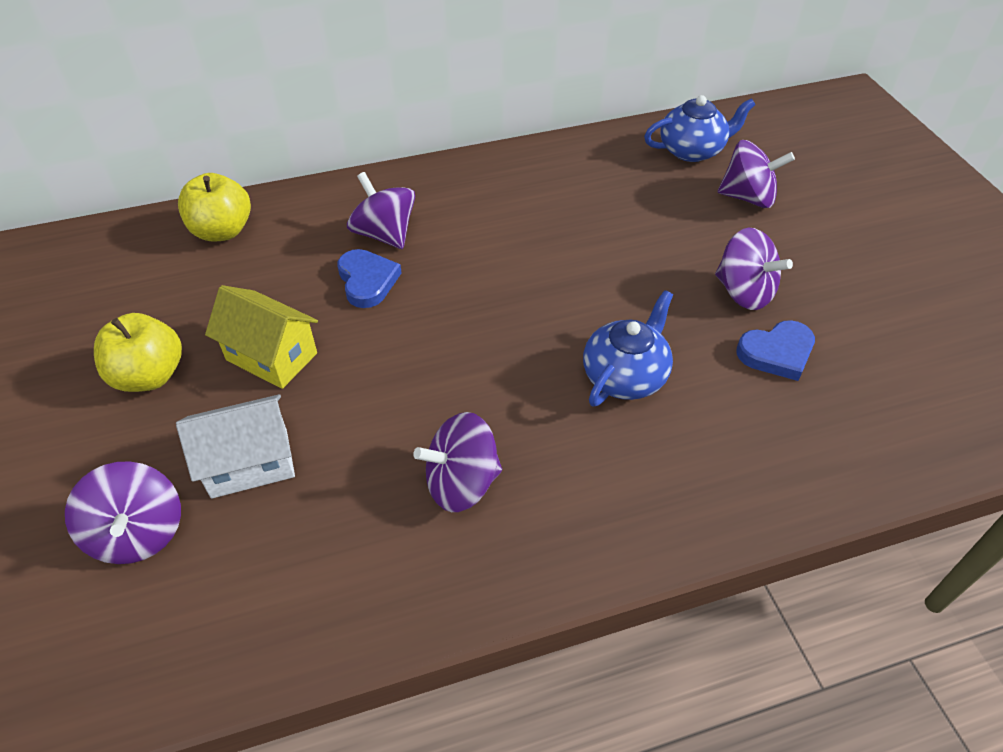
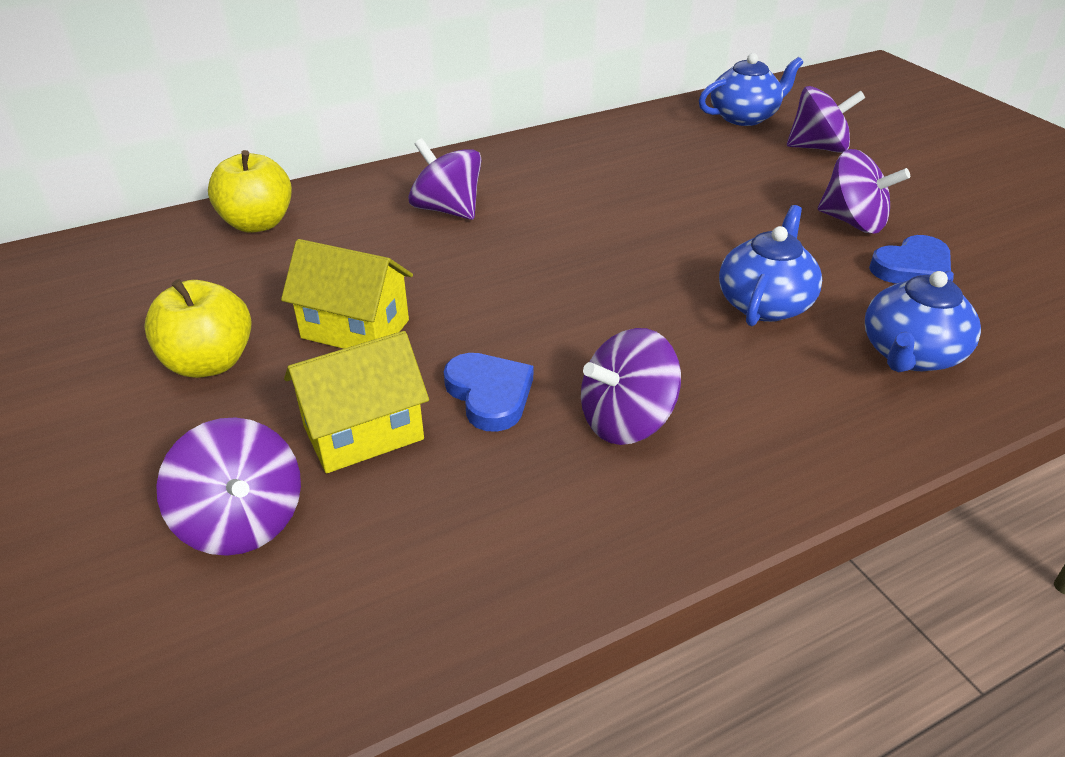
camera: 10 degrees left, 10 degrees down
(250, 463) = (363, 433): white house -> yellow house
(367, 281) = (443, 251): blue heart -> blue heart (489, 394)
(732, 449) = (910, 354): none -> blue teapot

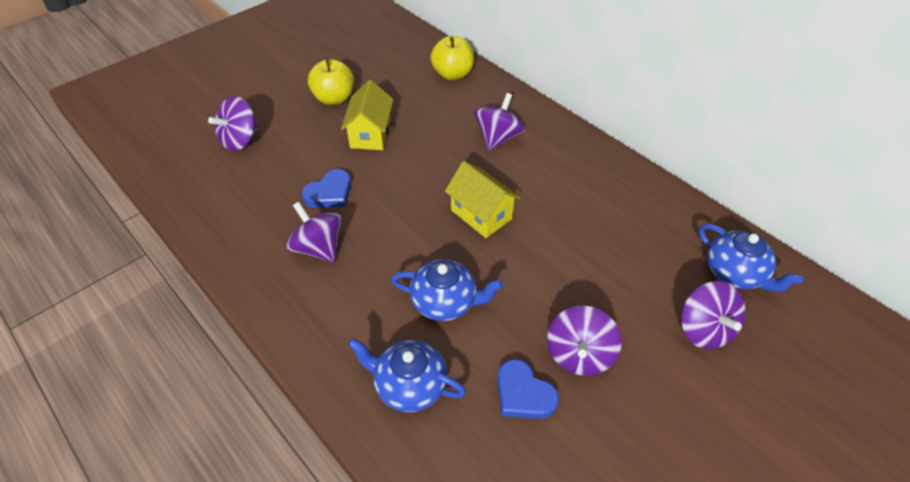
camera: 75 degrees right, 10 degrees up
(363, 433) = (295, 158): yellow house -> yellow house (481, 214)

